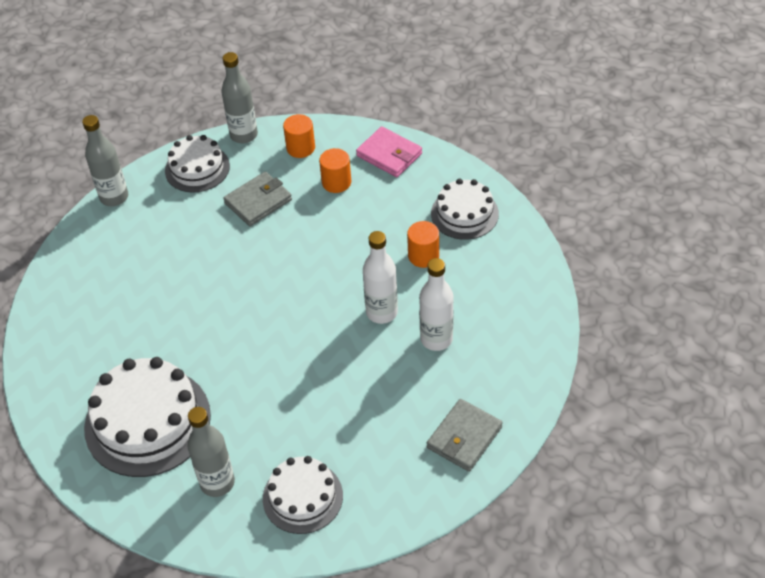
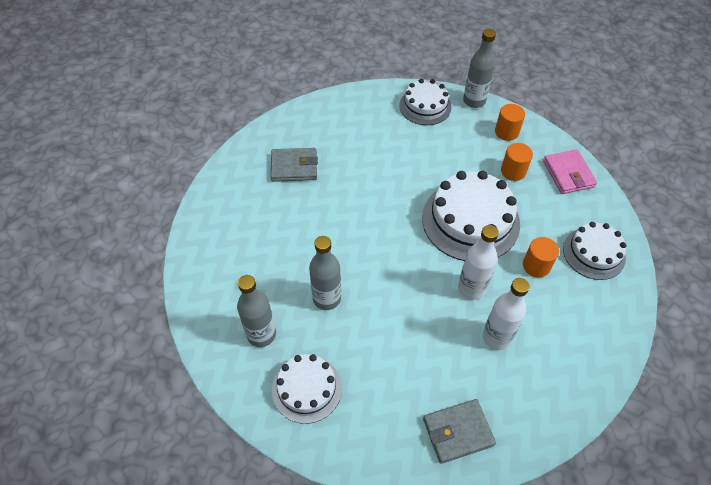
camera: 35 degrees right, 5 degrees up
(114, 197) = (357, 95): grey bottle -> grey bottle (327, 298)
(147, 421) = (255, 258): white cake -> white cake (470, 220)
(258, 201) = (447, 152): grey wallet -> grey wallet (294, 167)

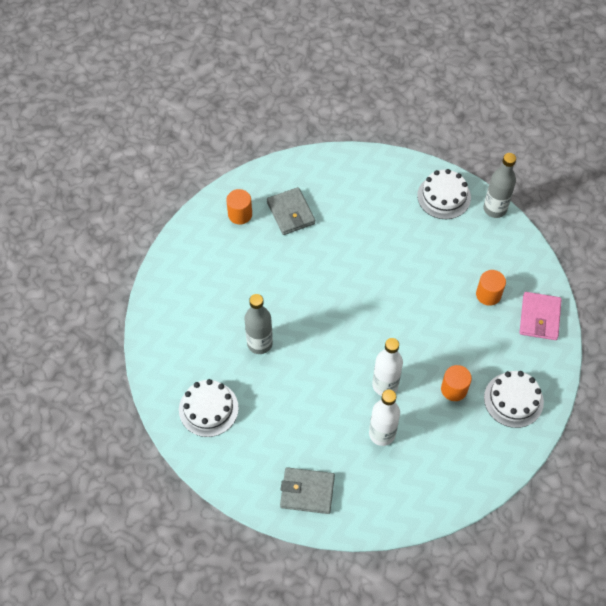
camera: 25 degrees right, 5 degrees up
(261, 334) = (194, 351): grey bottle -> none
(294, 167) = (291, 213): grey wallet -> grey wallet turned 45 degrees clockwise
(470, 220) = (420, 325): white cake -> none
(506, 132) = (507, 253): orange cylinder -> orange cylinder (240, 214)

